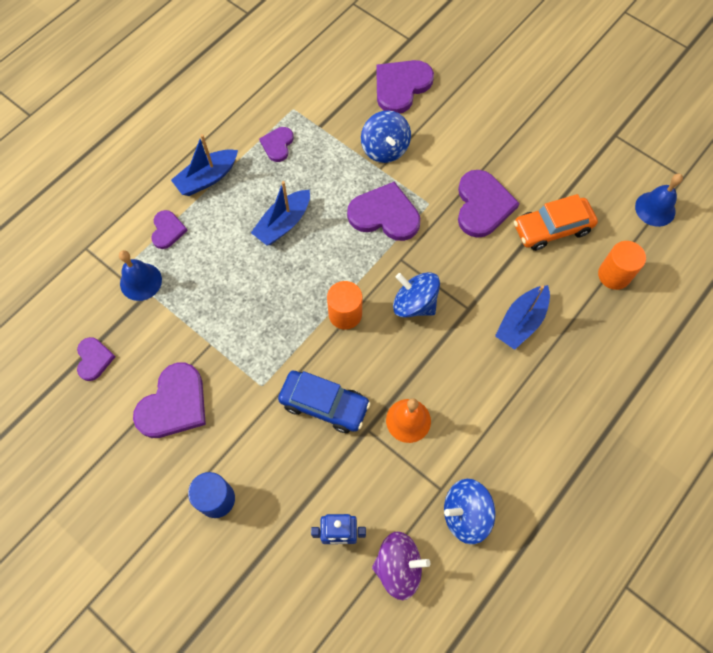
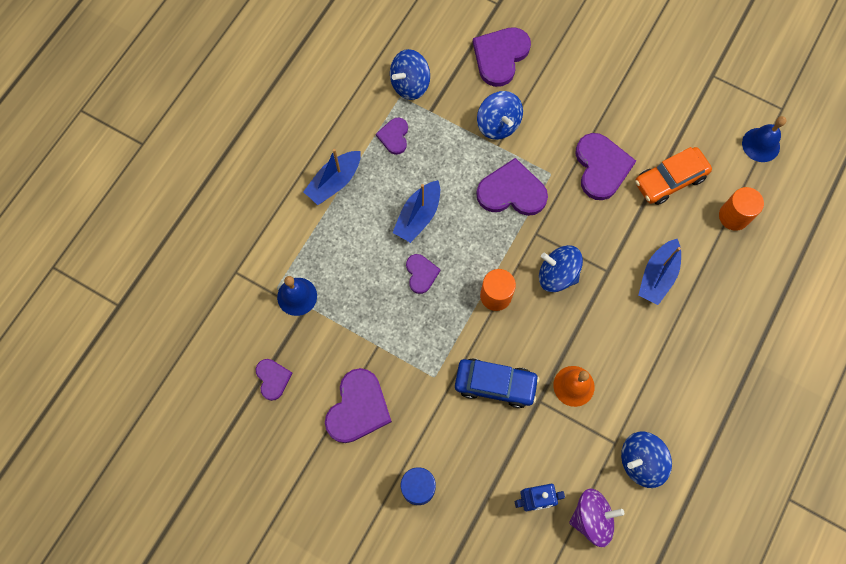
camera: 10 degrees left, 5 degrees up
(167, 230) = (309, 241): purple heart -> purple heart (421, 274)
(305, 99) = (410, 84): none -> blue spinning top

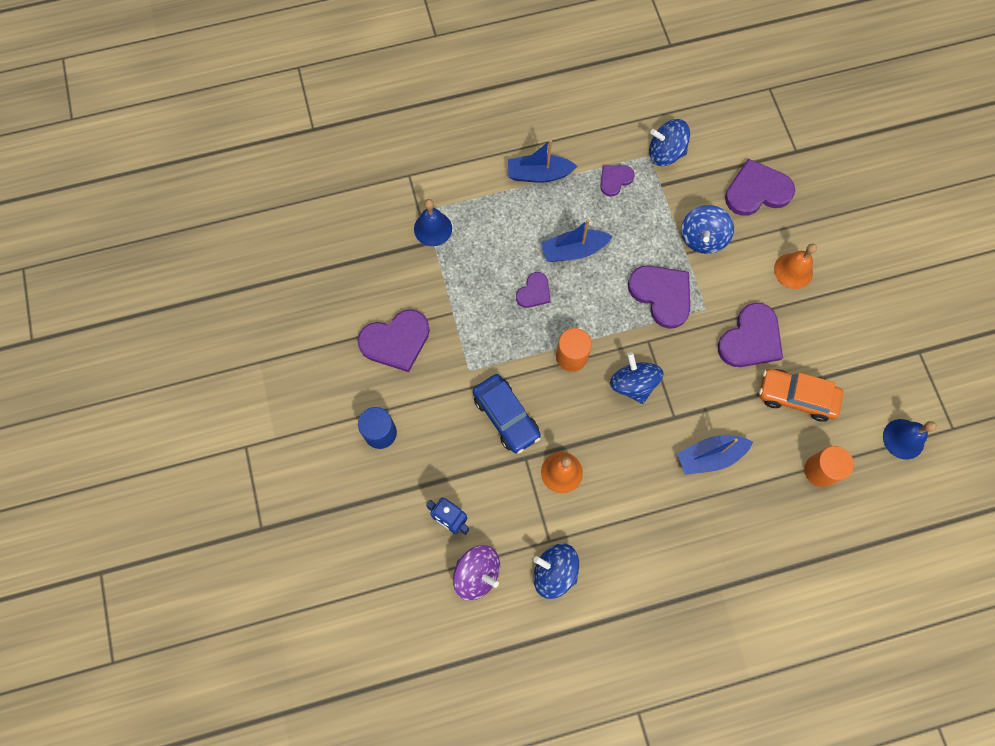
camera: 45 degrees right, 0 degrees up
(272, 379) = (360, 268): purple heart -> none
(580, 92) = (793, 271): none -> orange bell

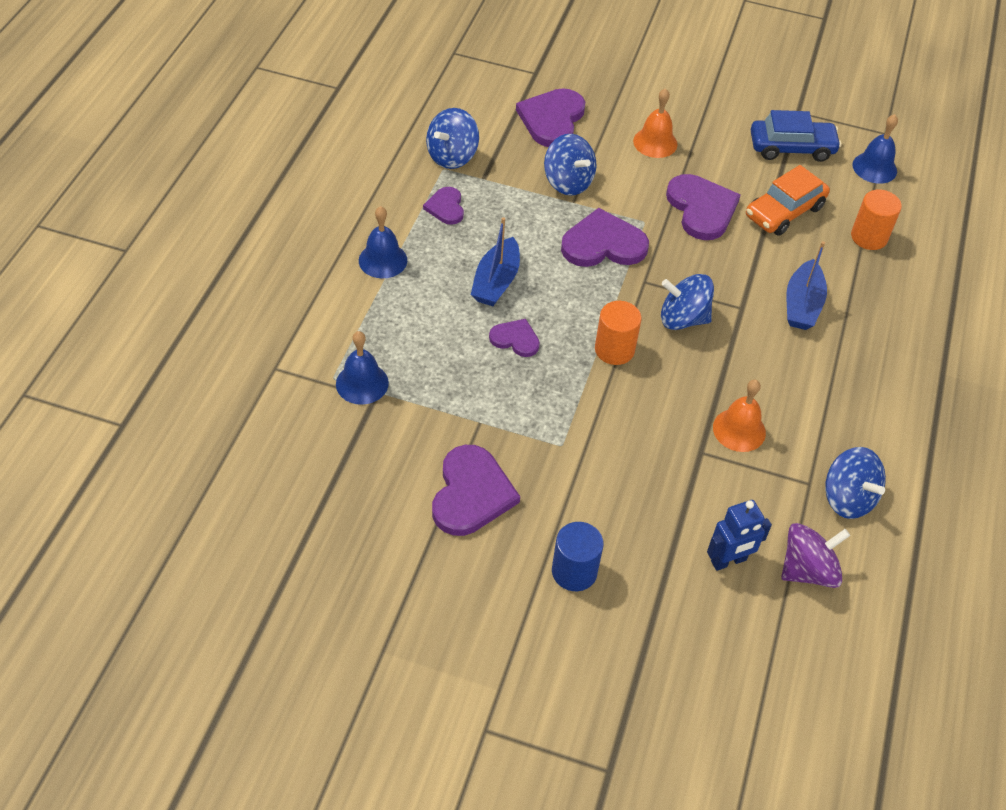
camera: 60 degrees left, 20 degrees down
(506, 416) = (641, 442): blue car -> blue car (791, 148)
(534, 292) = (515, 339): purple heart -> purple heart turned 45 degrees counterclockwise
(539, 174) = (383, 260): blue boat -> blue bell
(554, 572) = (847, 498): blue spinning top -> blue spinning top turned 90 degrees counterclockwise

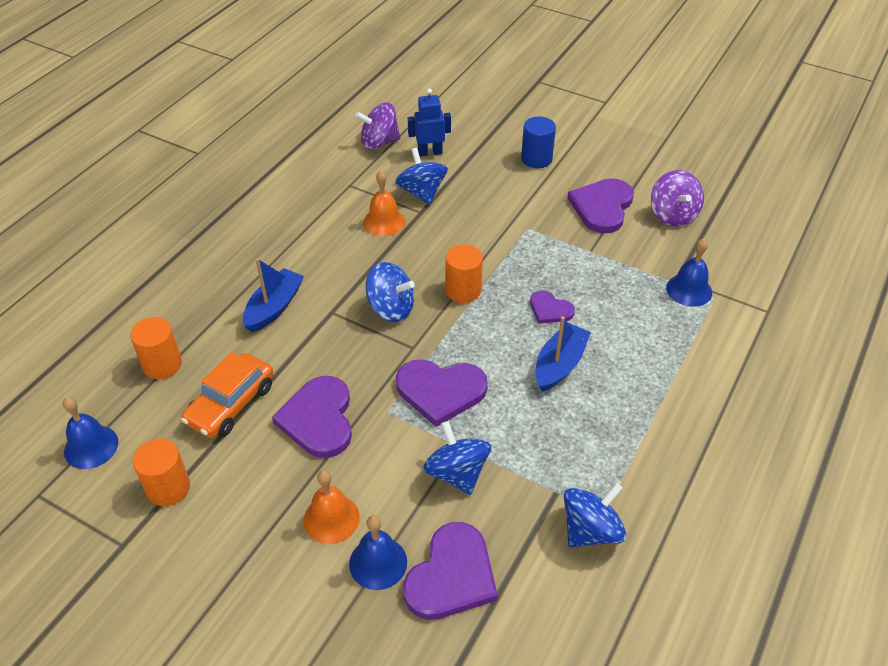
camera: 165 degrees left, 5 degrees down
(377, 493) = (673, 215): none -> purple spinning top
(383, 260) = (674, 402): blue bell -> blue bell (378, 563)
(446, 207) = (604, 457): purple heart -> none
(784, 211) = (231, 404): orange car -> orange car turned 150 degrees clockwise
(791, 148) = (168, 488): blue car -> orange cylinder
(847, 498) = (327, 174): blue spinning top -> blue spinning top (422, 192)

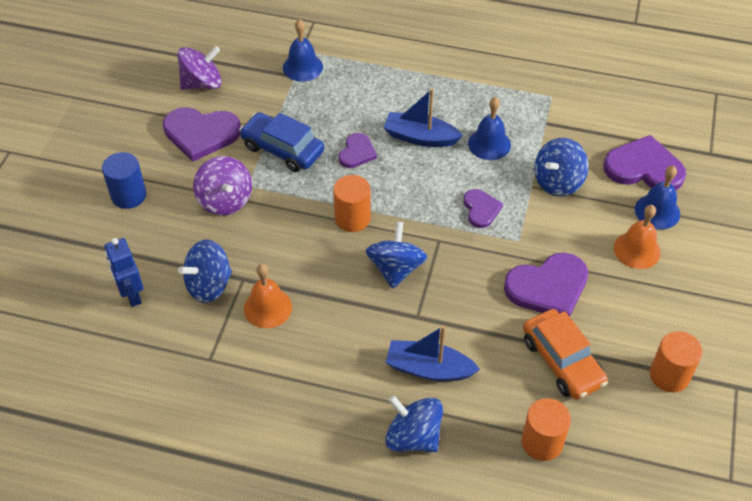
camera: 105 degrees left, 5 degrees up
(91, 447) = (661, 460): blue bell -> blue bell (489, 144)
(231, 404) = (562, 361): orange car -> orange car turned 45 degrees clockwise
(379, 143) = (119, 351): purple spinning top -> purple spinning top (225, 200)
(440, 391) = (481, 209): purple heart -> purple heart, size x0.56
(568, 257) = (282, 149): none -> blue car
(591, 530) = (569, 100): blue spinning top -> blue spinning top (413, 437)

